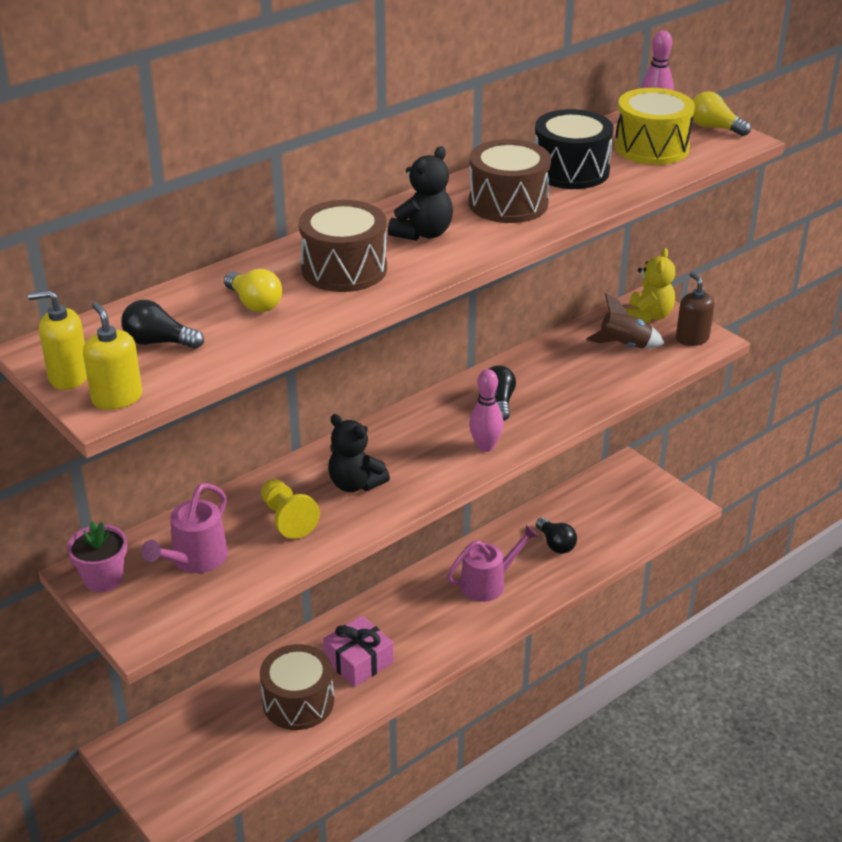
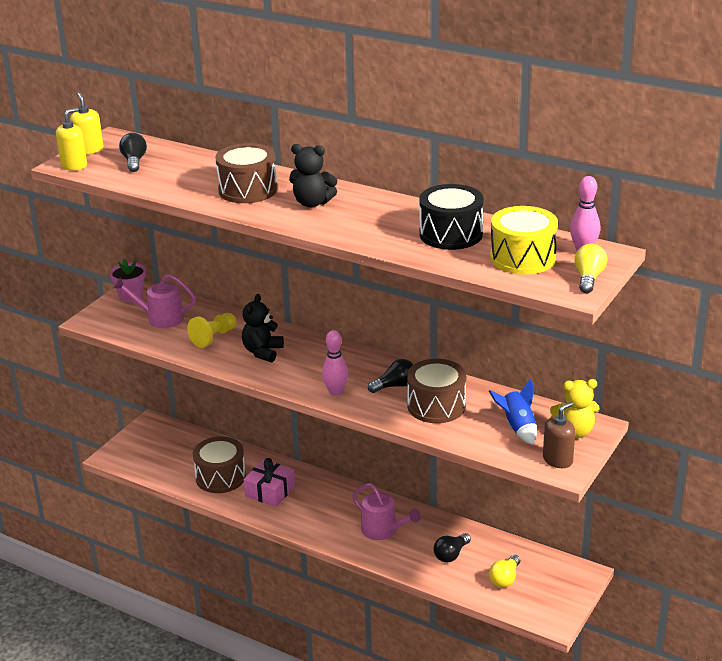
camera: 70 degrees right, 5 degrees down
(254, 303) = (190, 175): yellow light bulb -> yellow light bulb (505, 579)
(508, 203) = (378, 222): brown drum -> brown drum (436, 406)
(624, 346) = (517, 427): brown rocket -> blue rocket

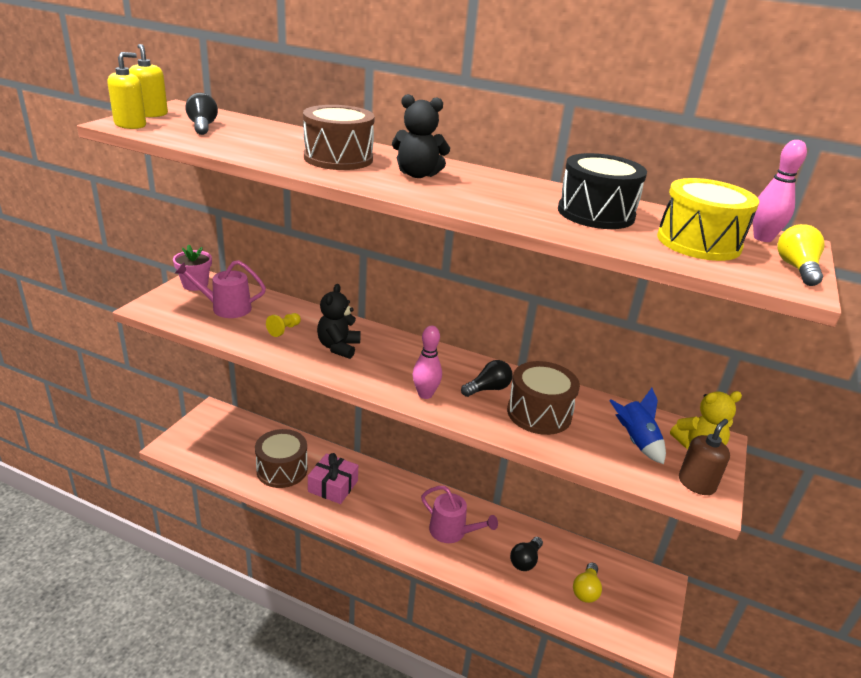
camera: 10 degrees left, 0 degrees up
(213, 337) = (284, 330): yellow pawn -> yellow pawn, size x0.67

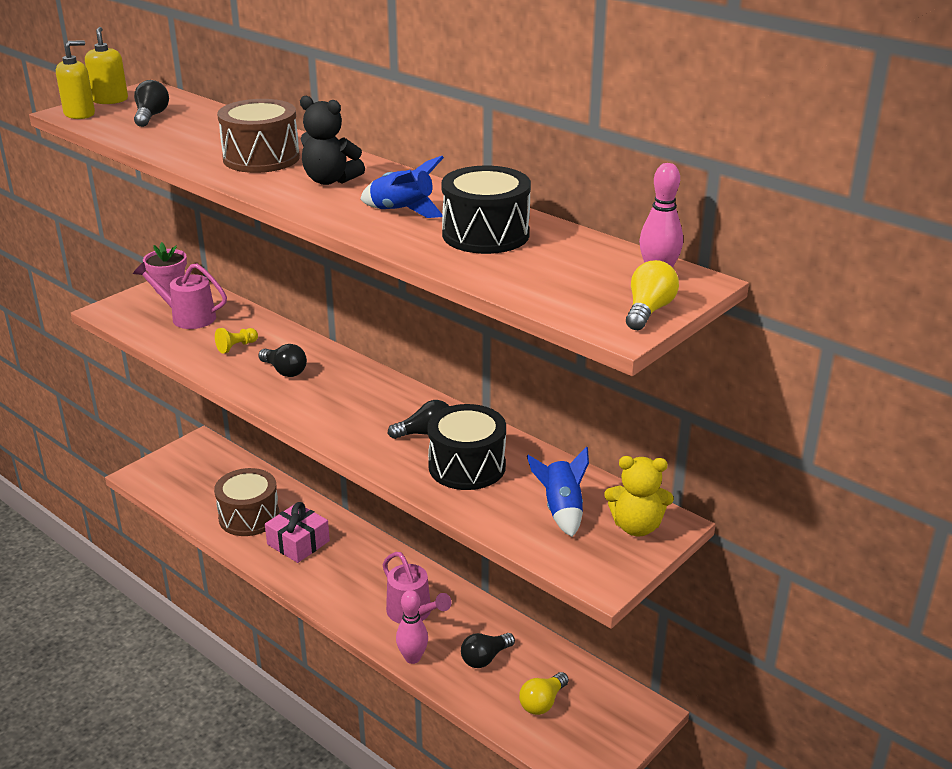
camera: 20 degrees right, 0 degrees up
(338, 347) = (285, 371): black teddy bear -> black light bulb
(425, 394) = (348, 431): pink bowling pin -> pink bowling pin (412, 658)
(507, 197) = (402, 211): none -> blue rocket
(539, 413) = (467, 466): brown drum -> black drum
(696, 484) = (599, 563): brown soap dispenser -> none
(698, 242) = (567, 274): yellow drum -> none

